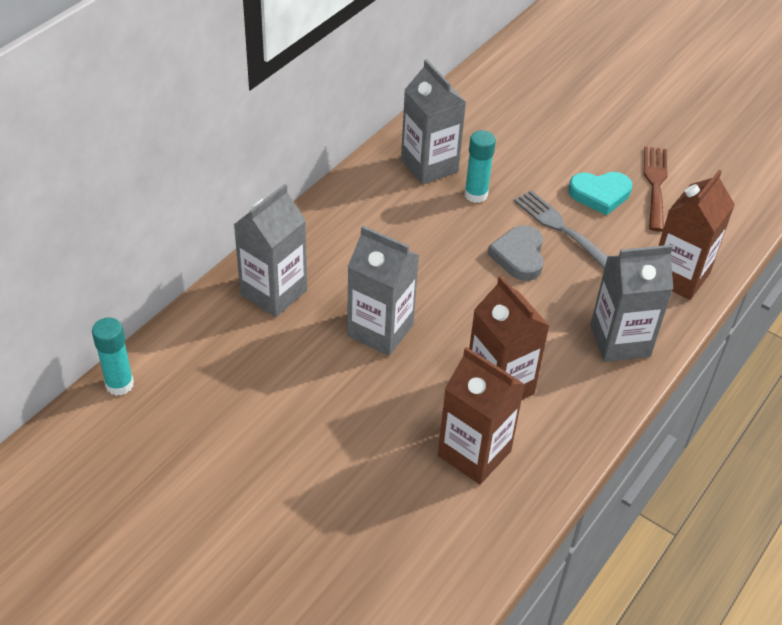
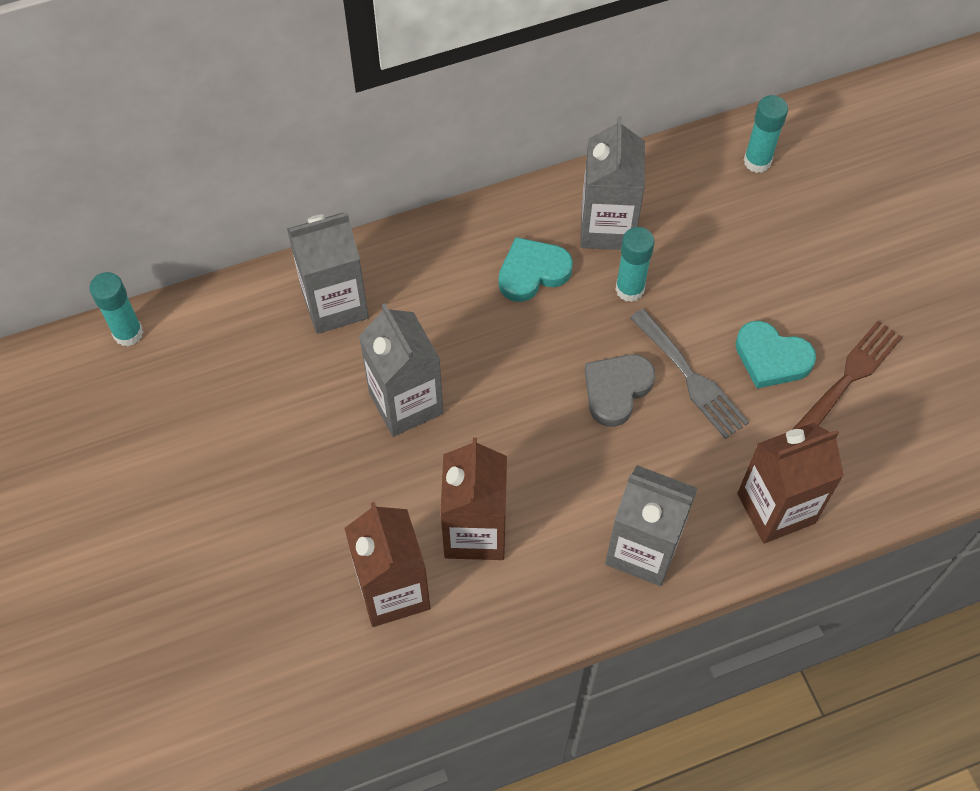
camera: 35 degrees right, 15 degrees up
(401, 212) = (532, 272): none -> turquoise heart
(493, 92) = (757, 161): none -> turquoise glue stick
(560, 228) = (691, 378): grey fork -> grey fork turned 150 degrees clockwise

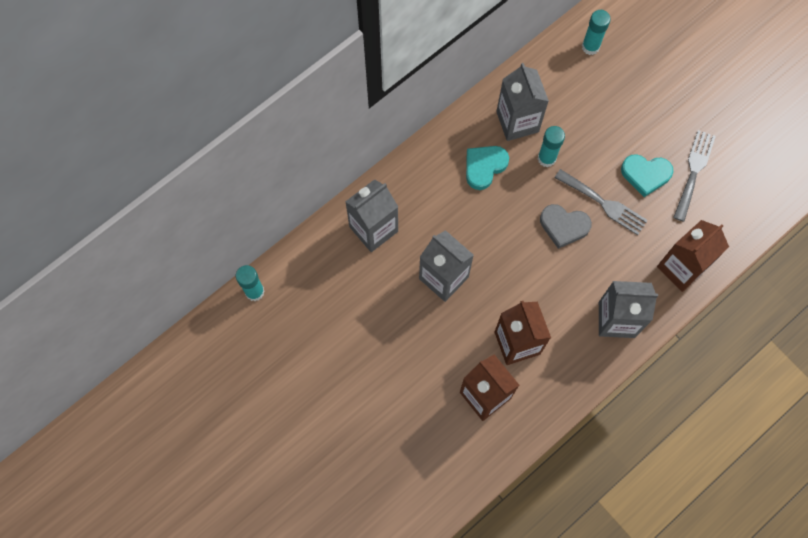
camera: 20 degrees left, 10 degrees up
(616, 390) = (564, 226): grey heart -> grey heart turned 90 degrees counterclockwise
(849, 377) = (694, 171): brown fork -> grey fork

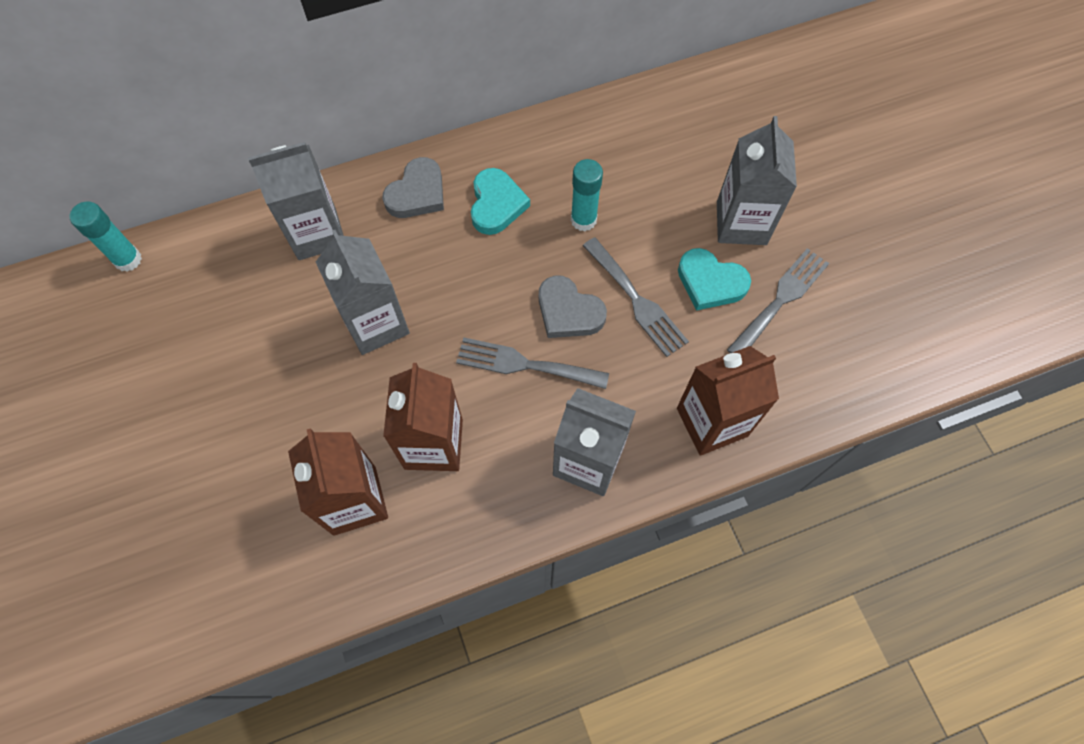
camera: 20 degrees right, 5 degrees down
(427, 177) = (417, 193): none -> grey heart
(484, 167) = (496, 204): turquoise heart -> turquoise heart turned 120 degrees clockwise
(517, 122) = (565, 164): grey carton -> grey carton (741, 223)
(551, 271) = (525, 364): none -> grey fork
(590, 47) = (700, 106): turquoise glue stick -> none

